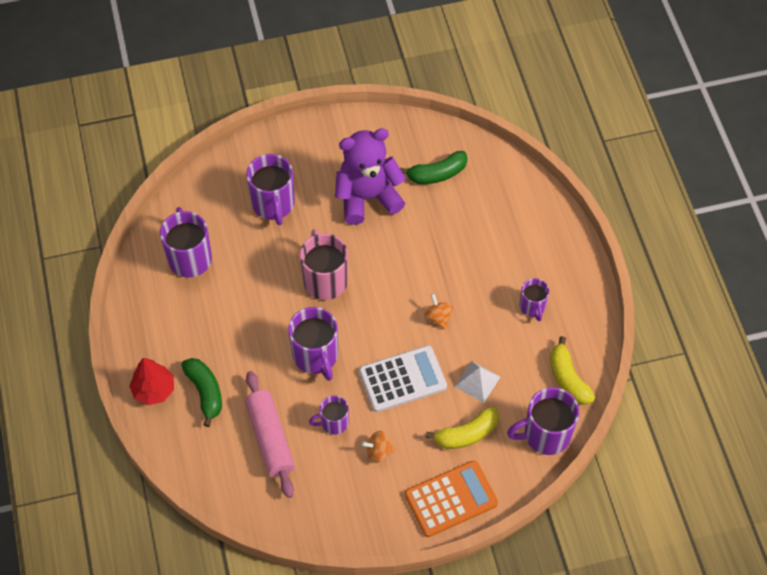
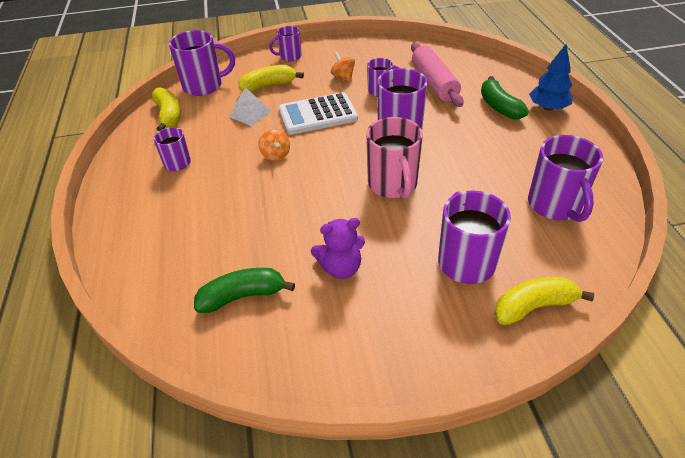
camera: 175 degrees left, 15 degrees down
(154, 390) = (548, 108): red tree -> blue tree
(232, 170) = (534, 306): none -> yellow banana
(367, 197) = (341, 268): purple teddy bear -> purple teddy bear, size x0.57
(378, 452) = (343, 77): orange spinning top -> orange spinning top turned 120 degrees counterclockwise
(451, 499) = (290, 57): orange calculator -> purple mug

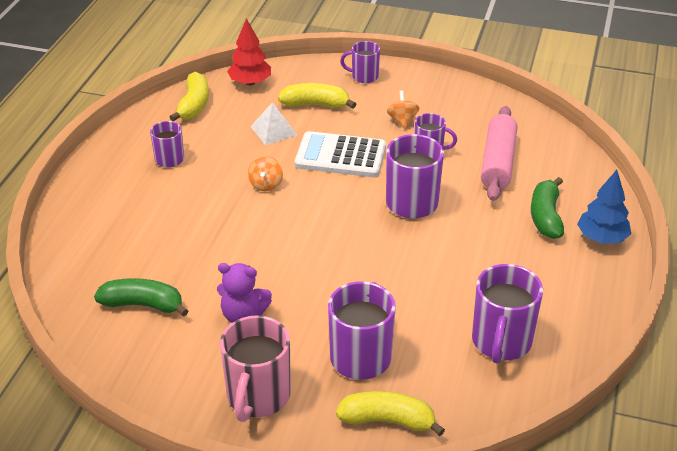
camera: 25 degrees right, 5 degrees down
(204, 86) = (250, 82): purple mug -> red tree
(393, 185) = (355, 258): pink mug -> pink mug (258, 397)

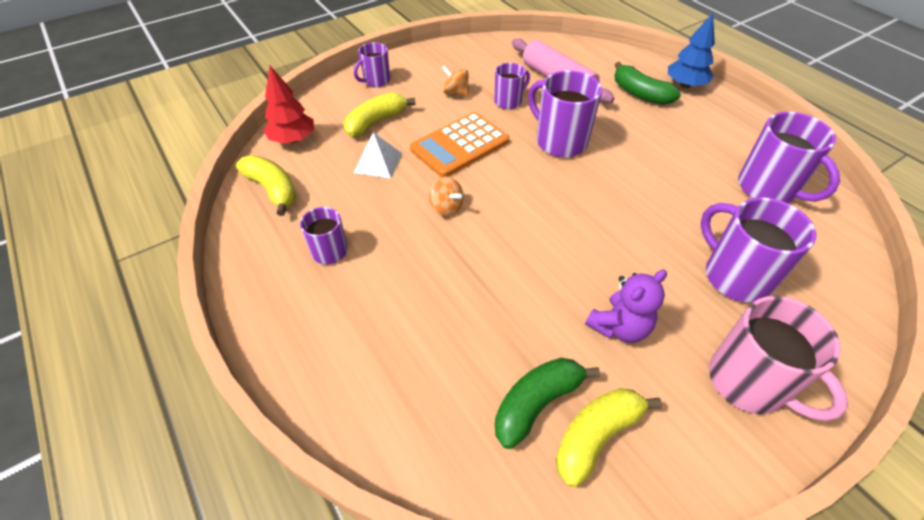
camera: 50 degrees left, 10 degrees up
(340, 156) = (459, 145): white calculator -> orange calculator
(388, 420) = (830, 305): yellow banana -> yellow banana (596, 436)

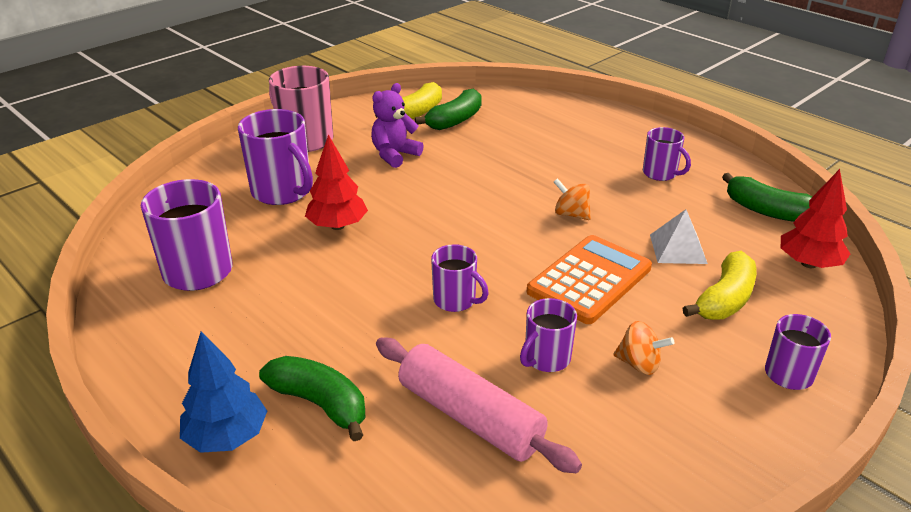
camera: 170 degrees right, 15 degrees down
(272, 190) = (766, 211): yellow banana -> green banana
(559, 141) = (456, 300): purple mug -> purple mug, size x0.58
(662, 221) = (338, 226): none -> red tree

